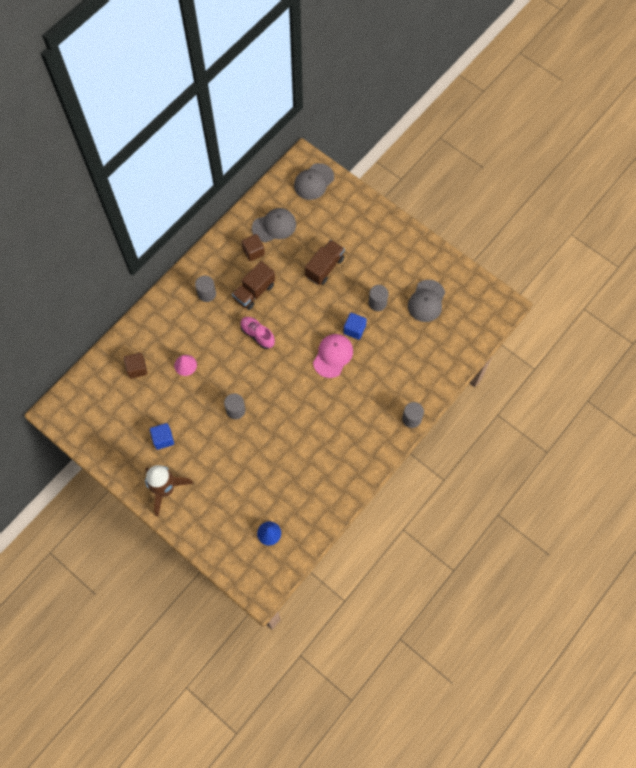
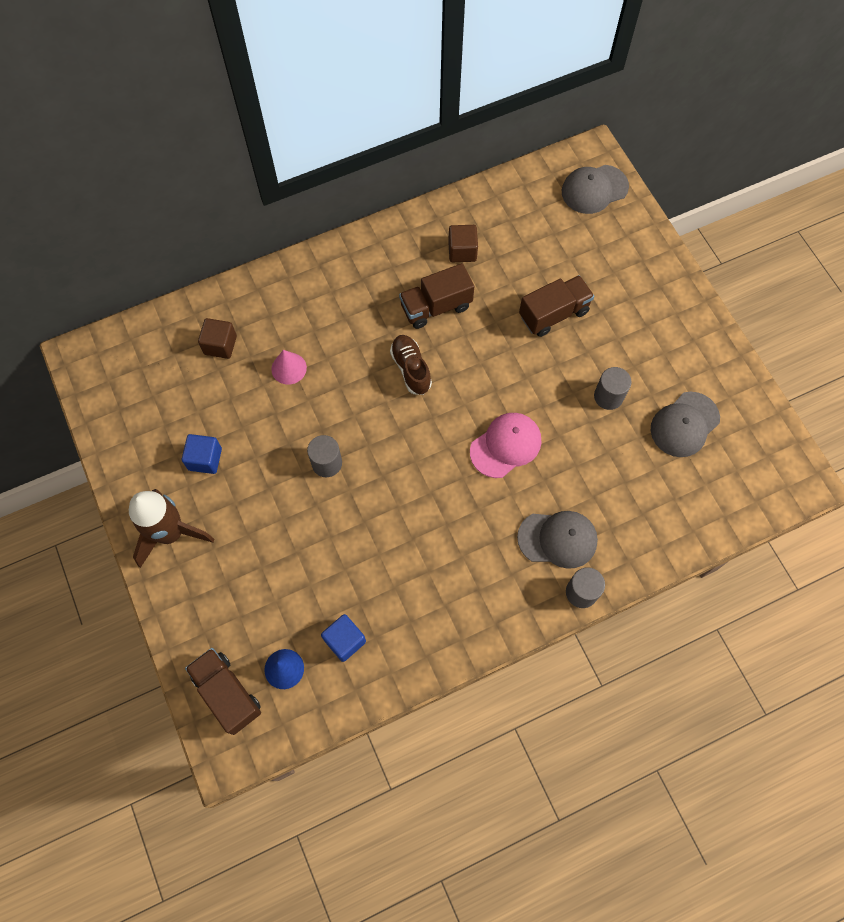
camera: 25 degrees right, 0 degrees up
(207, 294) = (368, 282): grey cylinder -> none
(244, 560) = (227, 693): none -> brown truck
(257, 335) = (411, 369): pink shoe -> brown shoe
(274, 226) = (508, 228): grey cap -> grey cap (557, 539)
(354, 329) = (556, 421): blue cube -> blue cube (345, 640)

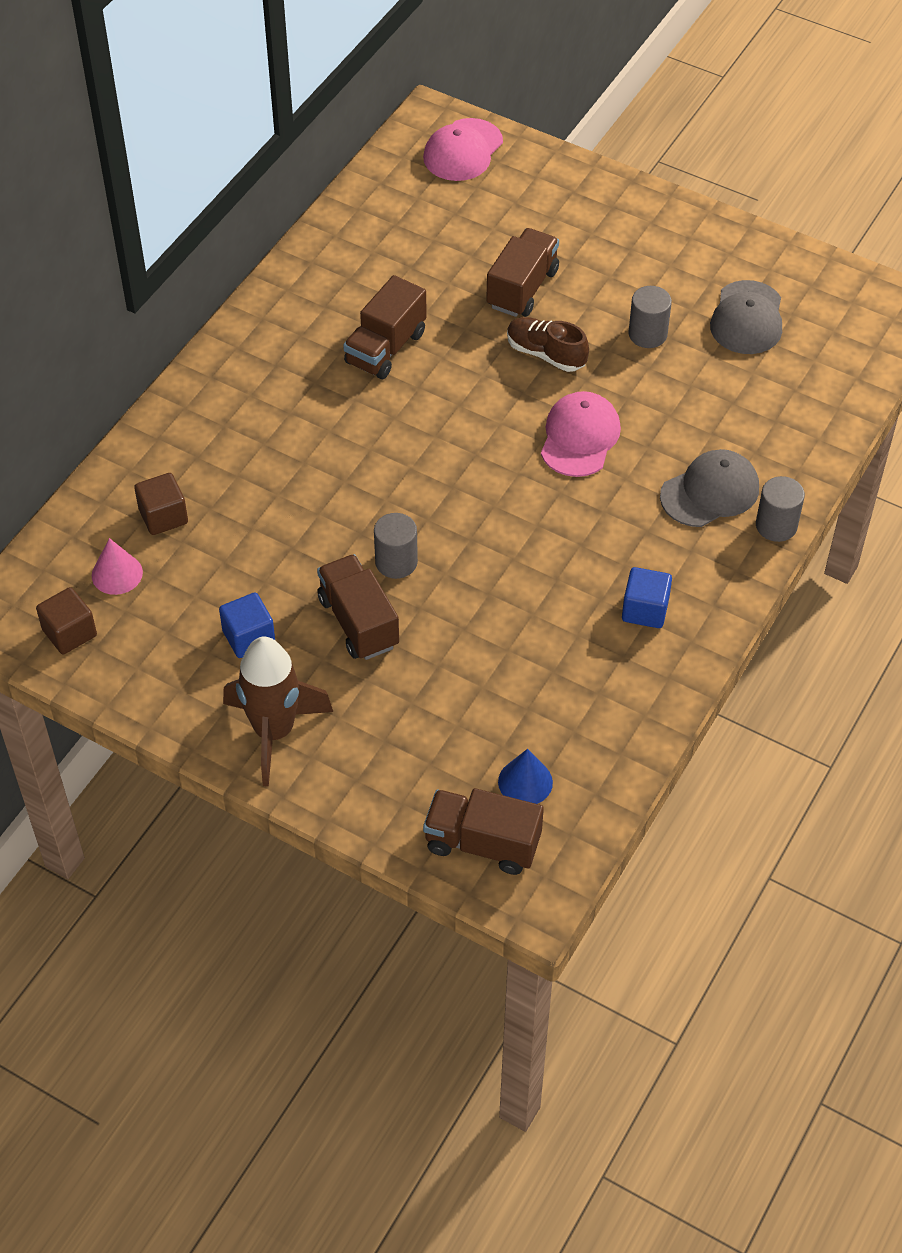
camera: 35 degrees left, 15 degrees down
(273, 490) = (358, 622): none -> brown truck
(289, 368) = (268, 495): pink cone -> pink cone (117, 574)
(345, 640) = (568, 715): blue cube -> blue cube (645, 610)
(411, 369) = (411, 421): brown shoe -> brown shoe (546, 354)
(462, 251) = (368, 280): brown cube -> brown cube (69, 633)
(594, 189) = (463, 150): grey cap -> pink cap

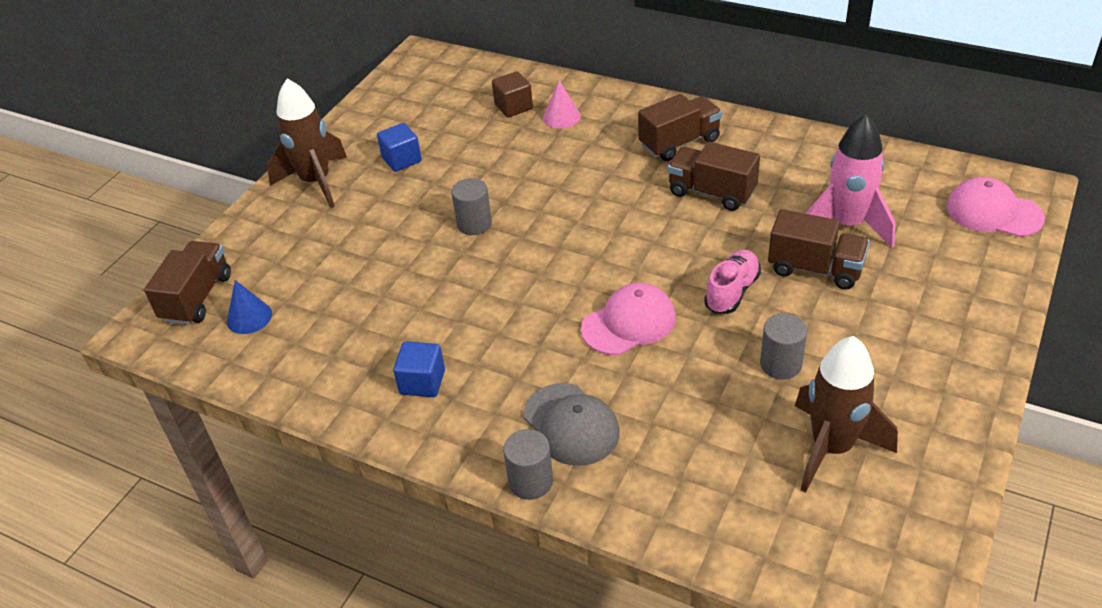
camera: 90 degrees right, 10 degrees down
(69, 633) = (409, 84): brown cube -> none
(117, 574) = (460, 95): pink cone -> pink cone (561, 117)
(358, 622) = (414, 211): brown truck -> brown truck (679, 143)
(461, 254) = (847, 225): none -> pink rocket
(546, 354) = (732, 292): brown shoe -> pink shoe
(579, 437) = (629, 323): pink cap -> pink cap turned 45 degrees counterclockwise
(747, 318) = (831, 447): grey cap -> brown rocket

